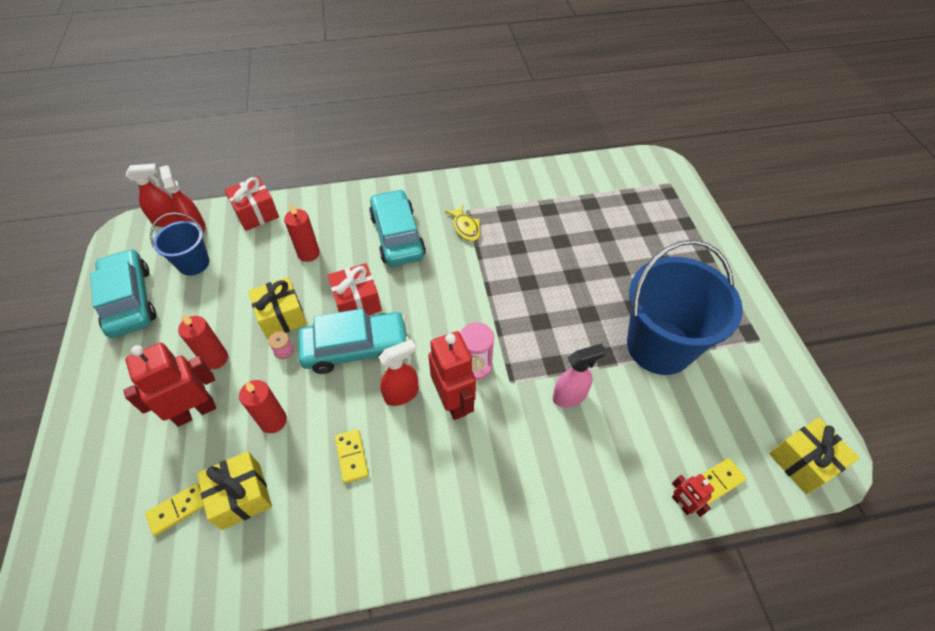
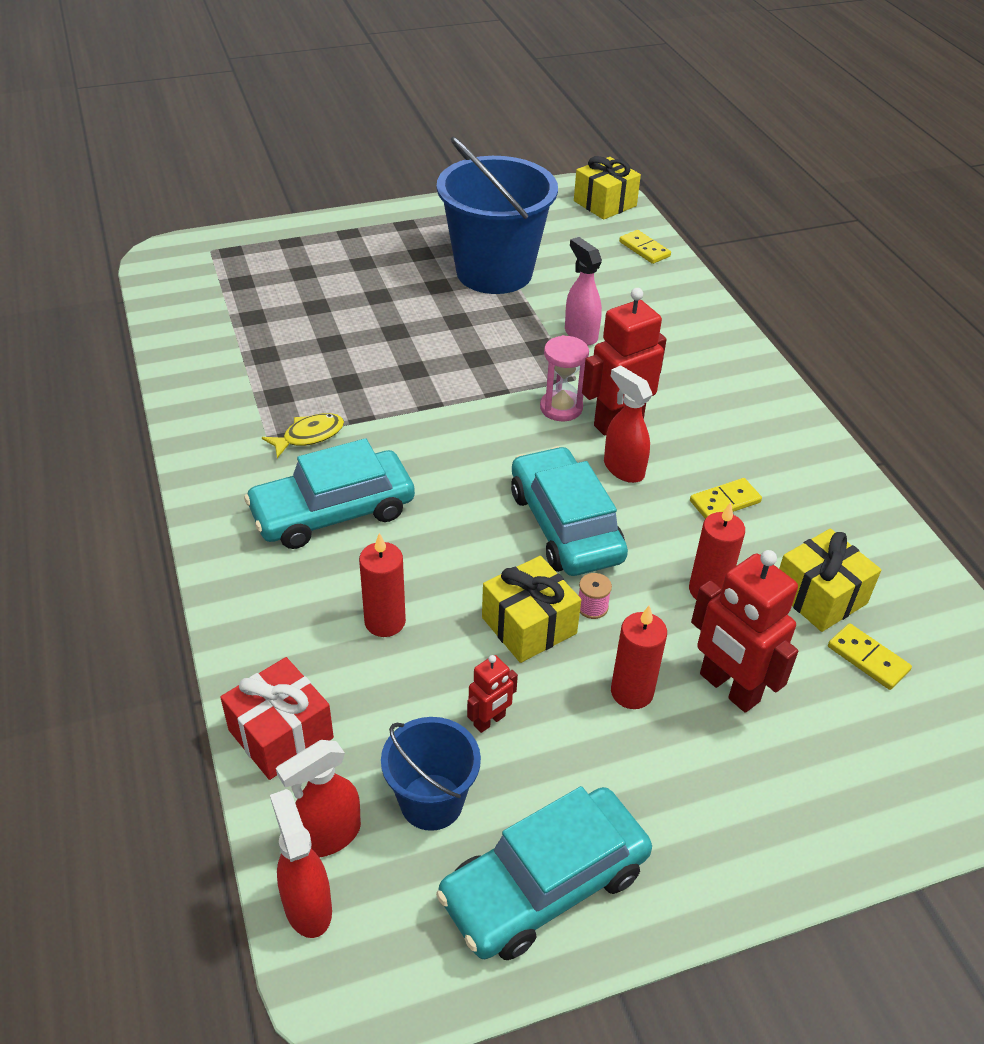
camera: 100 degrees left, 10 degrees down
(357, 302) = (481, 538): red gift -> none
(681, 504) = (675, 269): red robot -> red robot (489, 721)

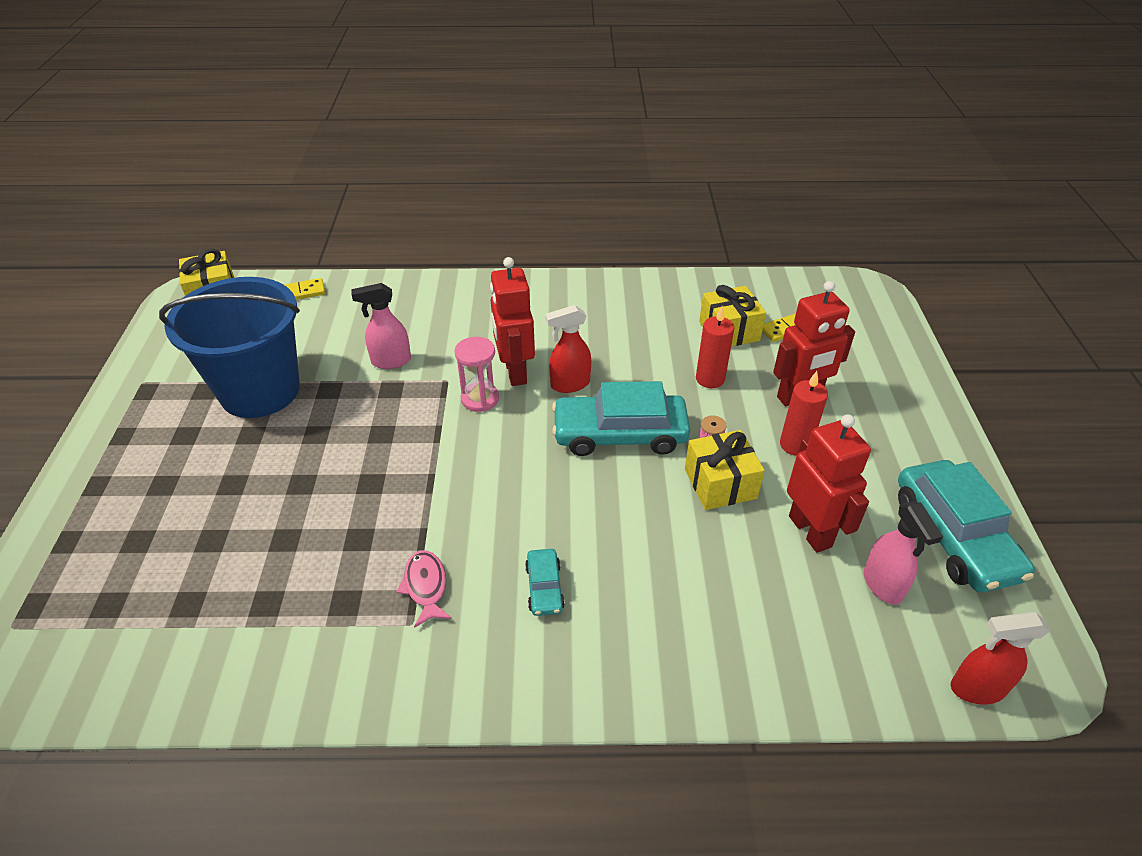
camera: 70 degrees left, 0 degrees up
(281, 734) = (806, 678): red gift -> none
(309, 436) = (426, 586): yellow fish -> pink fish
(328, 836) = (912, 661): red spray bottle -> none
(333, 512) = (544, 587): turquoise car -> turquoise car, size x0.47
(385, 622) = (694, 576): red candle -> none
(431, 802) = (883, 585): blue bucket -> pink spray bottle
(489, 721) = (810, 531): red robot -> red robot, size x1.96
(724, 501) = (626, 344): yellow domino -> none

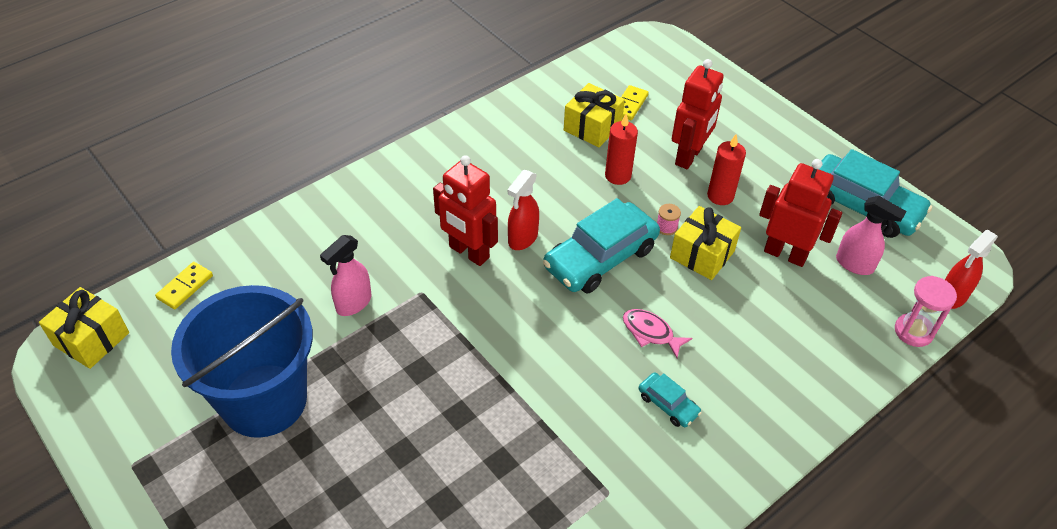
camera: 40 degrees left, 5 degrees up
(426, 586) = (589, 461): pink fish -> pink fish (650, 333)
(480, 399) = (466, 292): pink hourglass -> pink hourglass (913, 331)

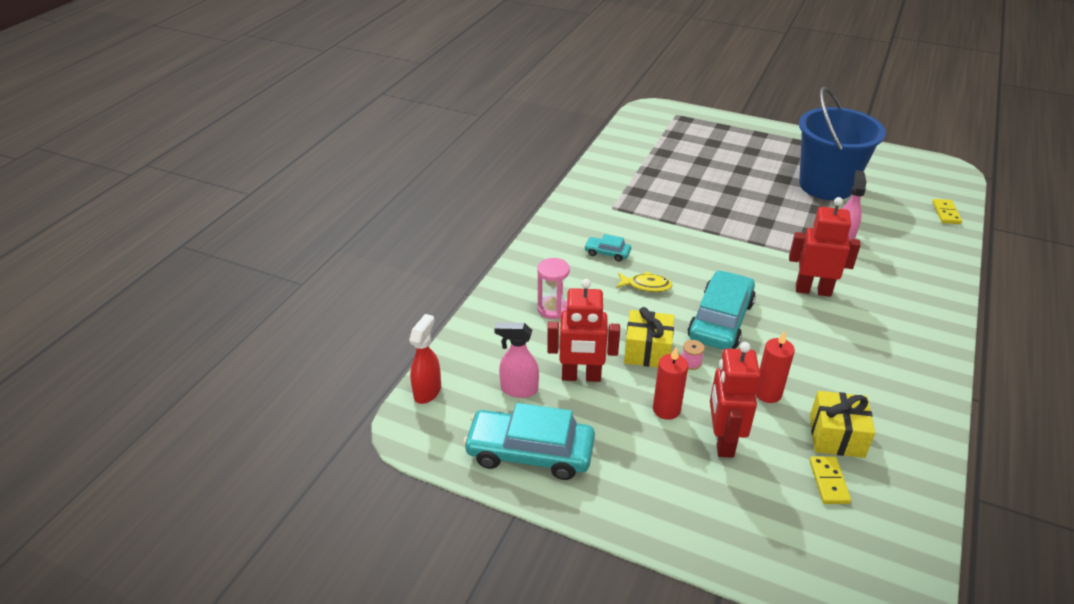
camera: 155 degrees right, 10 degrees down
(91, 339) = (948, 178): yellow gift -> none
(522, 238) = (788, 313): red spray bottle -> none
(650, 333) = (646, 286): pink fish -> yellow fish
(913, 331) = (455, 352): pink hourglass -> pink hourglass (552, 309)

